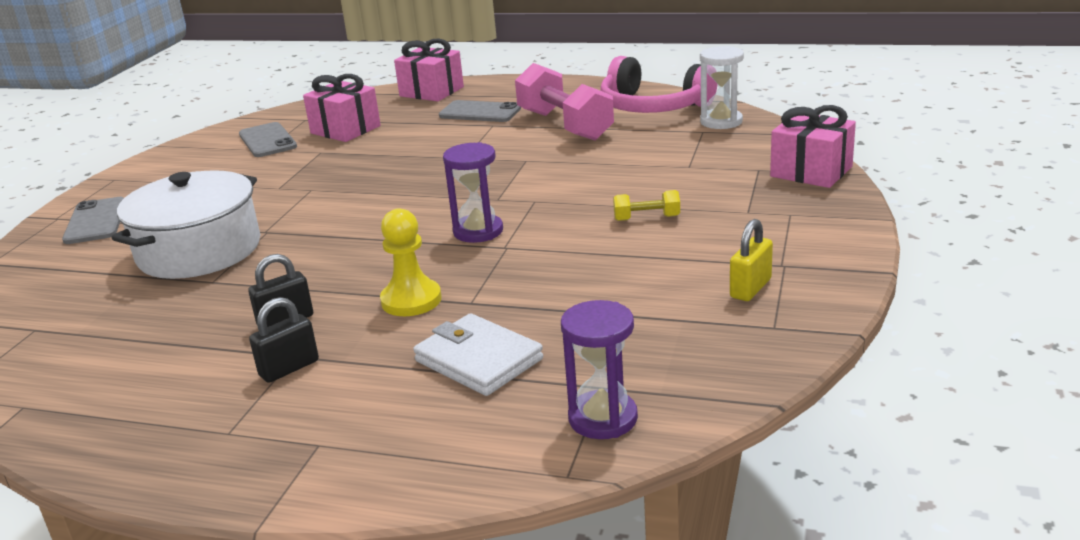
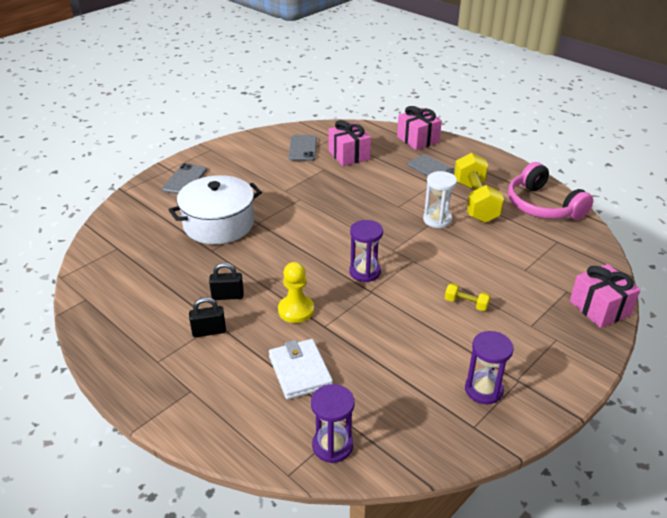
camera: 25 degrees right, 10 degrees up
(564, 125) = (475, 201): pink dumbbell -> yellow dumbbell
(721, 121) = (576, 237): white hourglass -> white hourglass (437, 220)
(750, 288) = (483, 390): yellow padlock -> purple hourglass

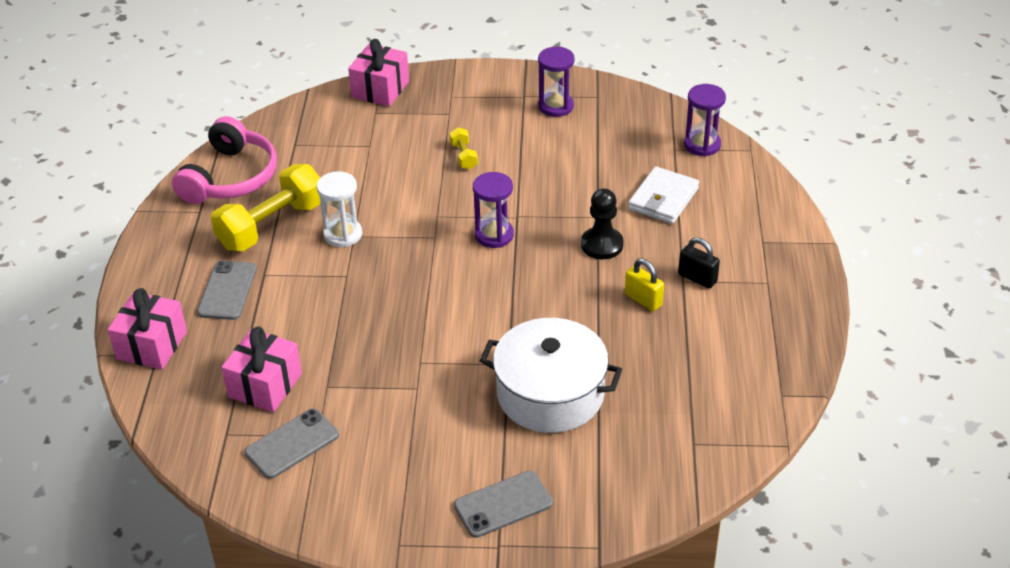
camera: 130 degrees left, 5 degrees up
(227, 296) = (643, 300): black padlock -> yellow padlock
(296, 310) = (602, 245): yellow pawn -> black pawn

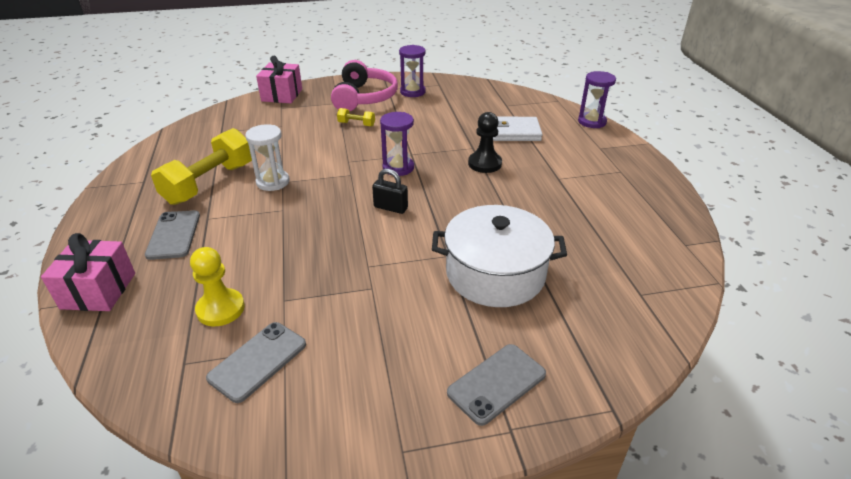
camera: 15 degrees left, 5 degrees down
(230, 177) = (169, 156): pink headphones -> pink headphones (364, 98)
(265, 385) = (220, 309): pink gift -> yellow pawn
(463, 156) = (356, 124): yellow dumbbell -> yellow dumbbell turned 45 degrees counterclockwise
(643, 300) = (535, 194): yellow padlock -> none
(663, 199) = (514, 132): white wallet -> white wallet turned 75 degrees clockwise
(697, 278) = (568, 175): black padlock -> black padlock (390, 208)
(702, 145) = (524, 101): purple hourglass -> purple hourglass (592, 122)

